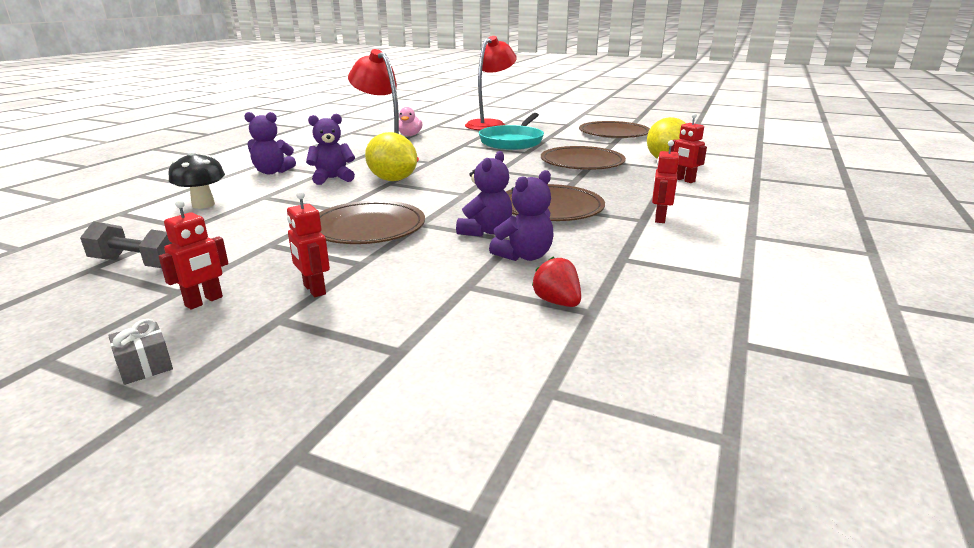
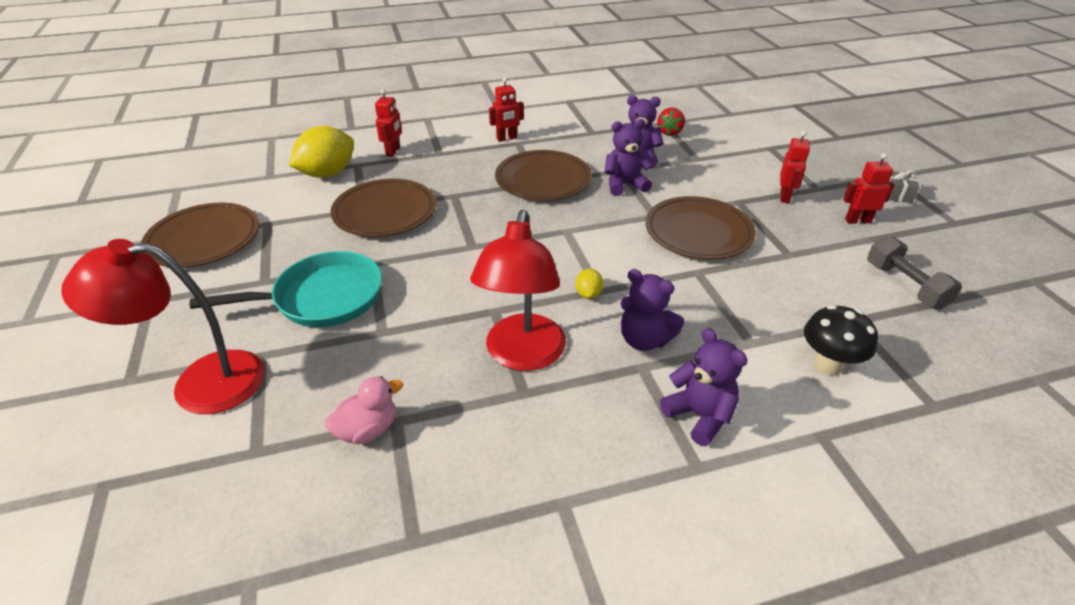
camera: 130 degrees left, 15 degrees up
(393, 180) = (588, 294): yellow lemon -> yellow lemon, size x0.45

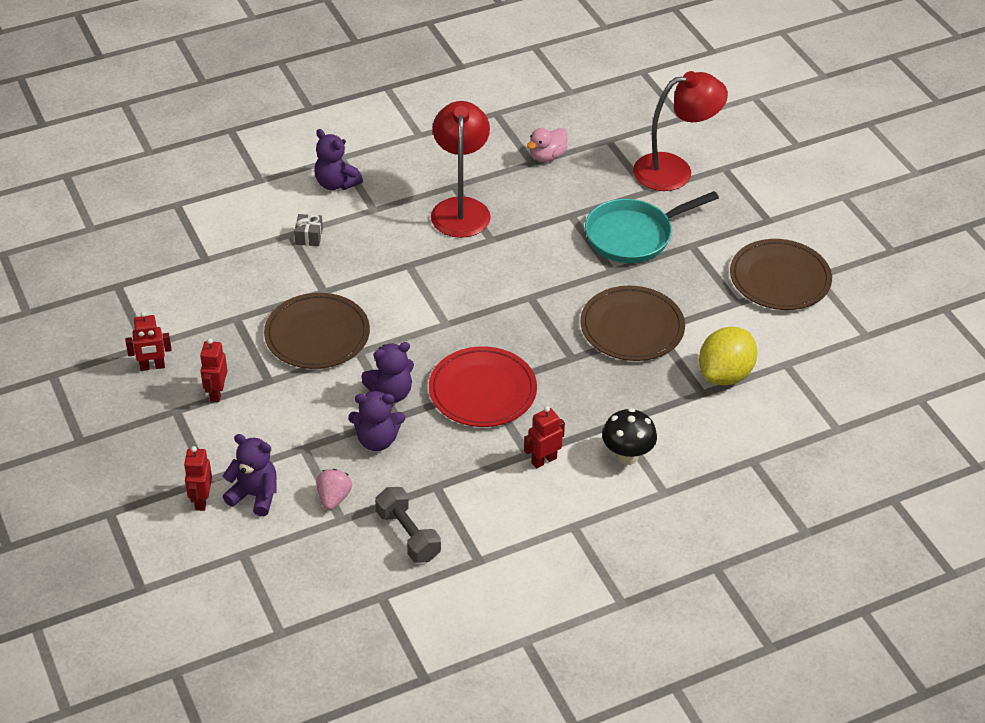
camera: 170 degrees right, 5 degrees up
(393, 151) = (673, 420): red robot -> red robot (201, 500)
(543, 180) = (482, 391): brown plate -> red plate
(588, 294) = (417, 260): yellow lemon -> none
(644, 340) = (371, 228): purple teddy bear -> purple teddy bear (255, 495)
(669, 132) = (333, 498): red strawberry -> pink strawberry
(827, 365) = (239, 223): black mushroom -> black mushroom (627, 456)
(897, 195) = (91, 410): grey gift -> grey gift (309, 237)
(905, 285) = (145, 295): grey dumbbell -> grey dumbbell (408, 535)

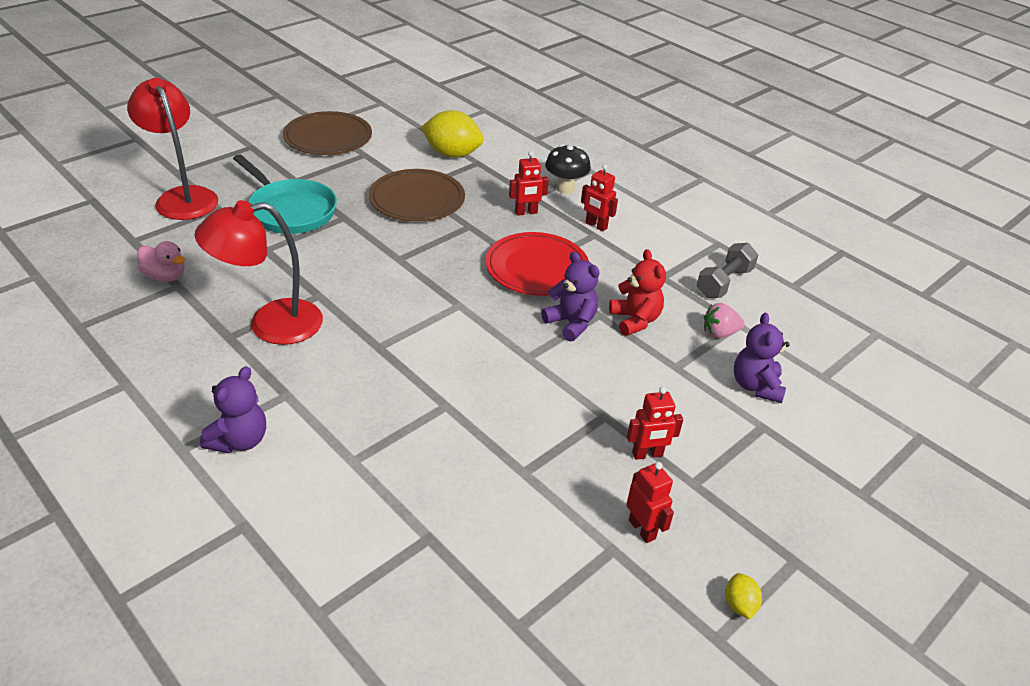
camera: 110 degrees left, 5 degrees down
(67, 395) = (739, 605): none -> yellow lemon
(201, 500) = (791, 423): red robot -> red robot (526, 212)
(309, 237) = (353, 441): grey gift -> none
(317, 335) = (518, 393): brown plate -> none
(377, 440) = (635, 320): purple teddy bear -> red teddy bear

